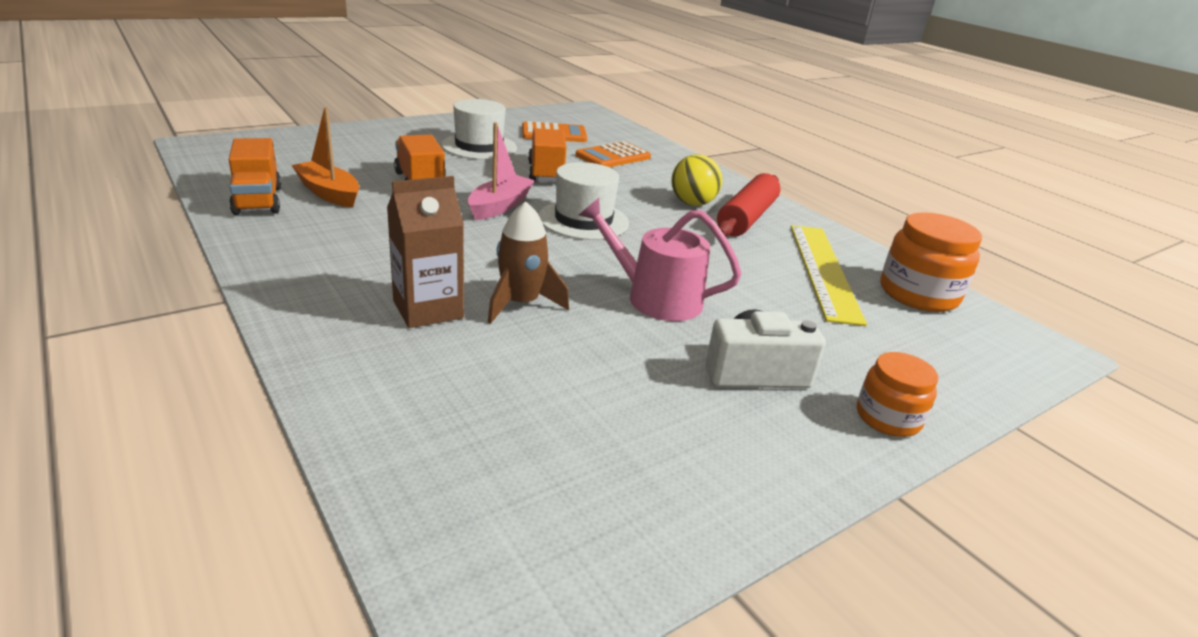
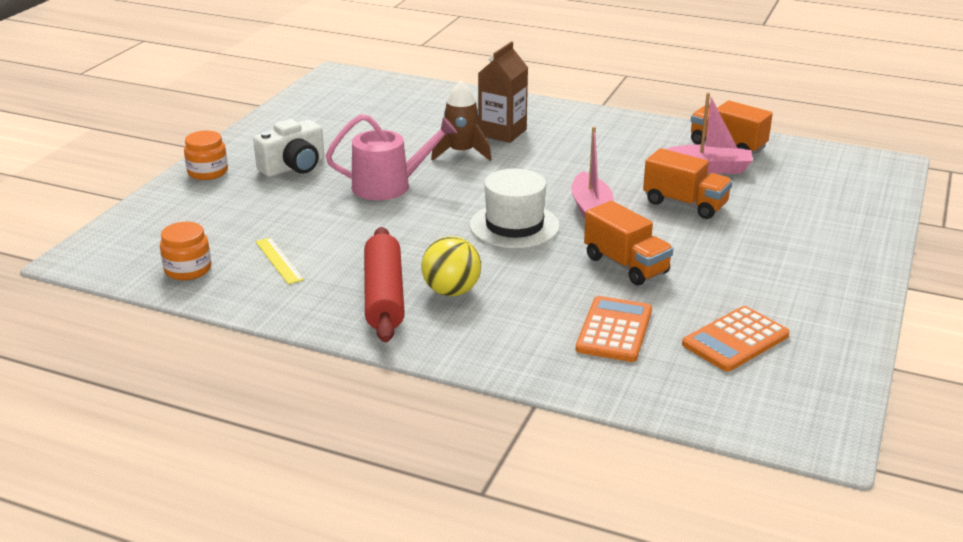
camera: 150 degrees right, 0 degrees up
(329, 193) = (709, 168): orange boat -> pink boat
(479, 146) = (745, 271): white hat -> none
(823, 270) = (279, 260): yellow ruler -> yellow ruler, size x0.47
(918, 294) = (188, 269): orange jar -> orange jar, size x0.62

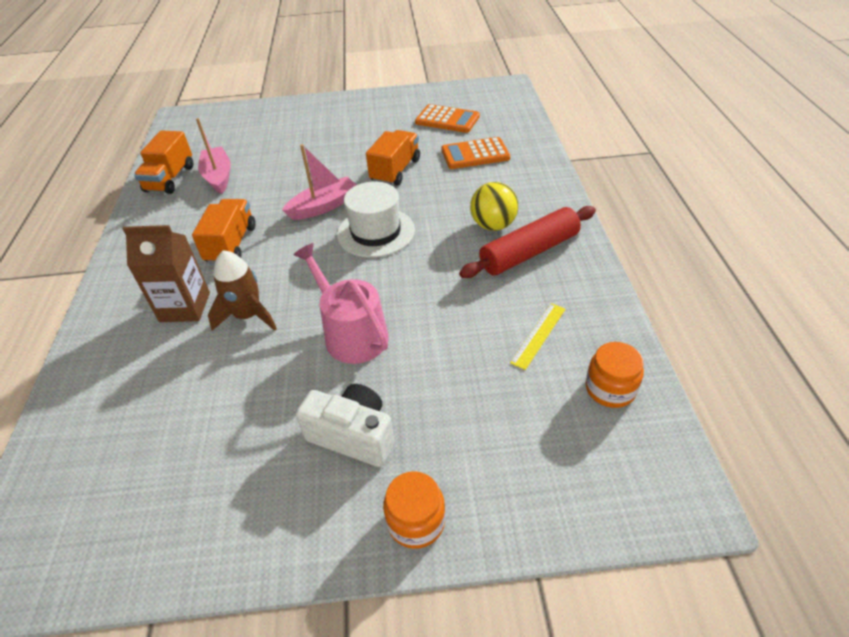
camera: 115 degrees left, 15 degrees up
(685, 204) = (288, 172): orange truck -> orange truck (231, 244)

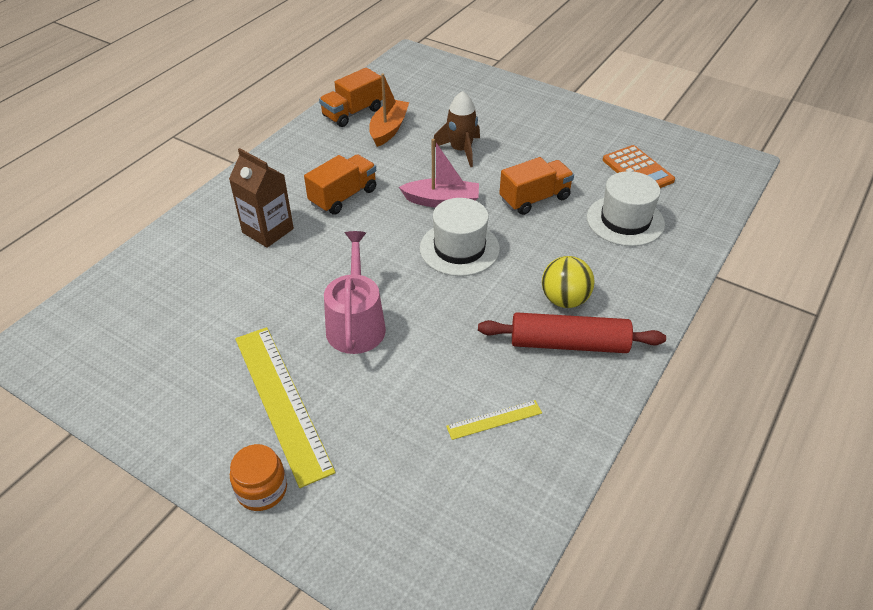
camera: 35 degrees right, 0 degrees up
(218, 176) = (388, 129): pink boat -> orange boat
(248, 316) = (301, 264): brown rocket -> brown rocket (461, 150)
(353, 436) = (282, 401): white camera -> yellow ruler
(475, 154) = (625, 220): orange calculator -> white hat
(610, 389) = (502, 502): orange jar -> none

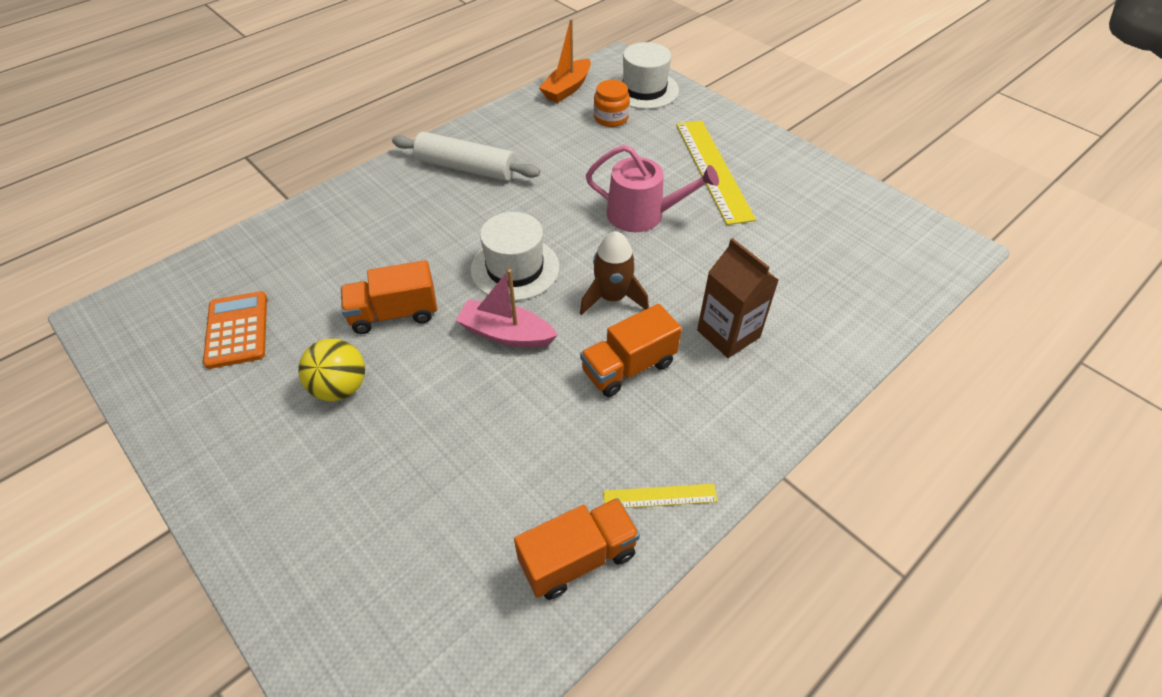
camera: 165 degrees left, 5 degrees up
(262, 489) = (727, 125): orange jar -> orange jar (611, 118)
(356, 324) = (642, 214): pink watering can -> pink watering can turned 90 degrees counterclockwise
(388, 129) = (528, 495): orange boat -> orange boat (567, 89)
(461, 150) = (439, 419): brown rocket -> brown rocket (612, 297)
(494, 419) = (554, 133): yellow ruler -> yellow ruler (660, 496)
(564, 300) = (444, 200): yellow ball -> yellow ball (340, 387)
(568, 343) = (466, 168): red rolling pin -> white rolling pin
(625, 220) = (318, 266): white hat -> white hat (644, 90)

